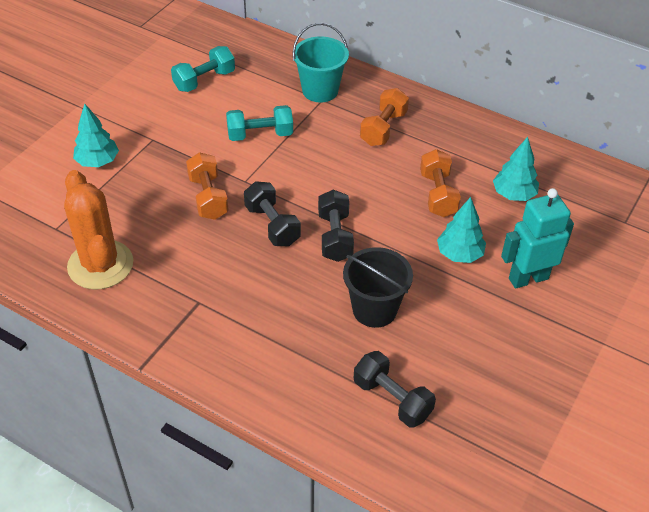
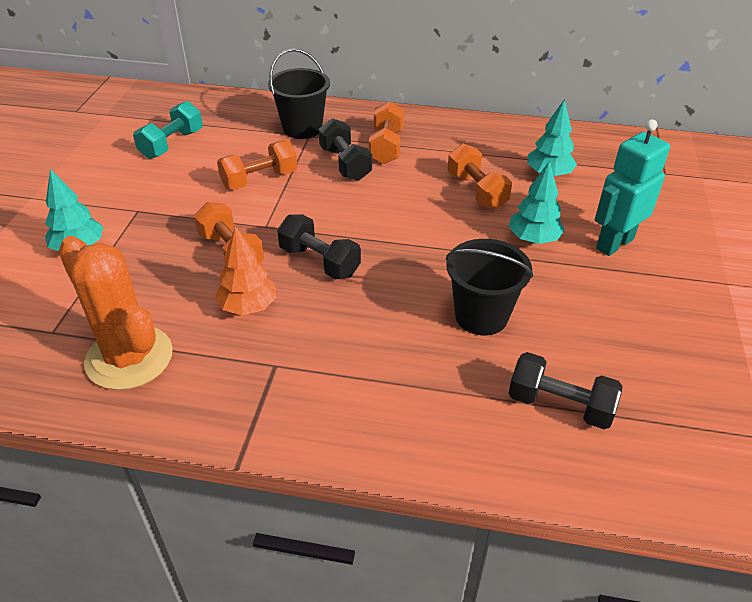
camera: 20 degrees left, 5 degrees down
(200, 249) = (248, 306): none -> orange tree
(260, 135) = (259, 180): turquoise dumbbell -> orange dumbbell
(320, 90) = (302, 128): turquoise bucket -> black bucket
(335, 237) = (395, 255): black dumbbell -> black dumbbell (345, 164)

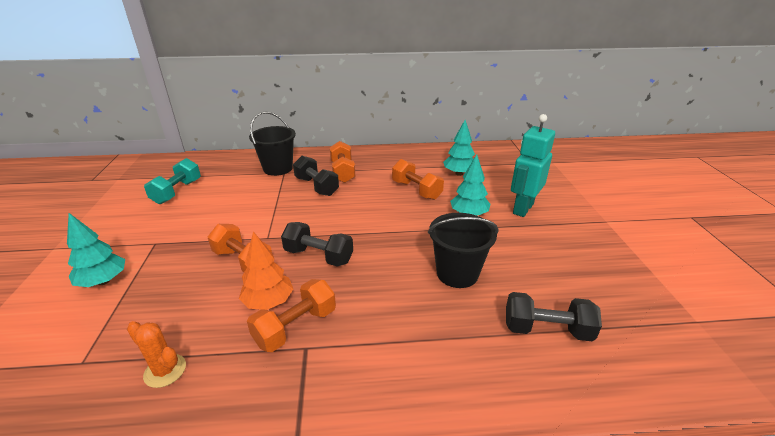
camera: 15 degrees left, 10 degrees down
(129, 358) = (165, 371): orange cactus -> orange cactus, size x0.49
(259, 180) = (254, 206): orange dumbbell -> orange dumbbell (295, 327)

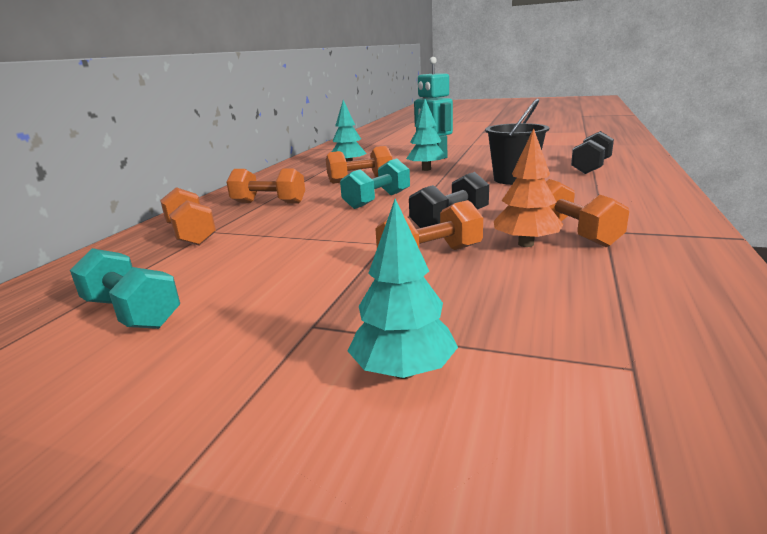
camera: 65 degrees left, 10 degrees down
(165, 371) = (646, 298): orange cactus -> none
(278, 168) = (191, 234): black bucket -> orange dumbbell
(316, 186) = (286, 216): black dumbbell -> none
(361, 212) = (377, 200): none -> turquoise dumbbell

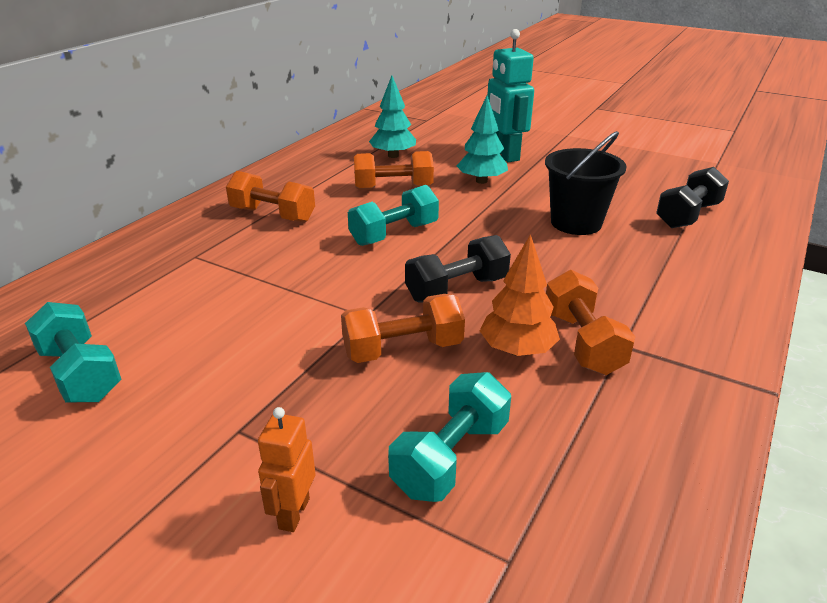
camera: 10 degrees right, 10 degrees up
(191, 234) = (172, 258): orange dumbbell -> none
(403, 371) = (293, 513): turquoise tree -> orange robot
(523, 311) = (451, 457): none -> turquoise dumbbell

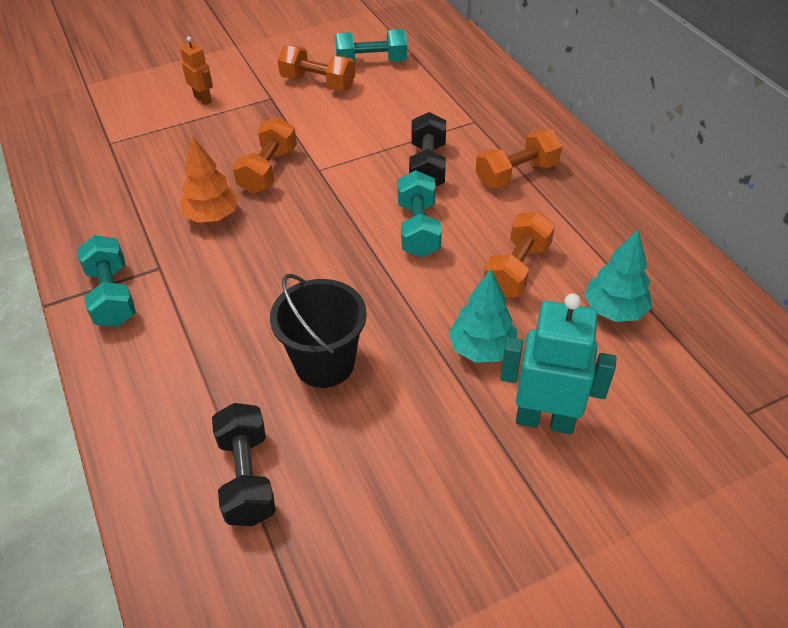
camera: 125 degrees right, 15 degrees up
(451, 457) = (174, 152): turquoise dumbbell -> turquoise dumbbell (112, 296)
(457, 289) = (303, 224): black dumbbell -> black dumbbell (427, 166)
(582, 342) = (184, 249): orange dumbbell -> orange dumbbell (318, 83)

